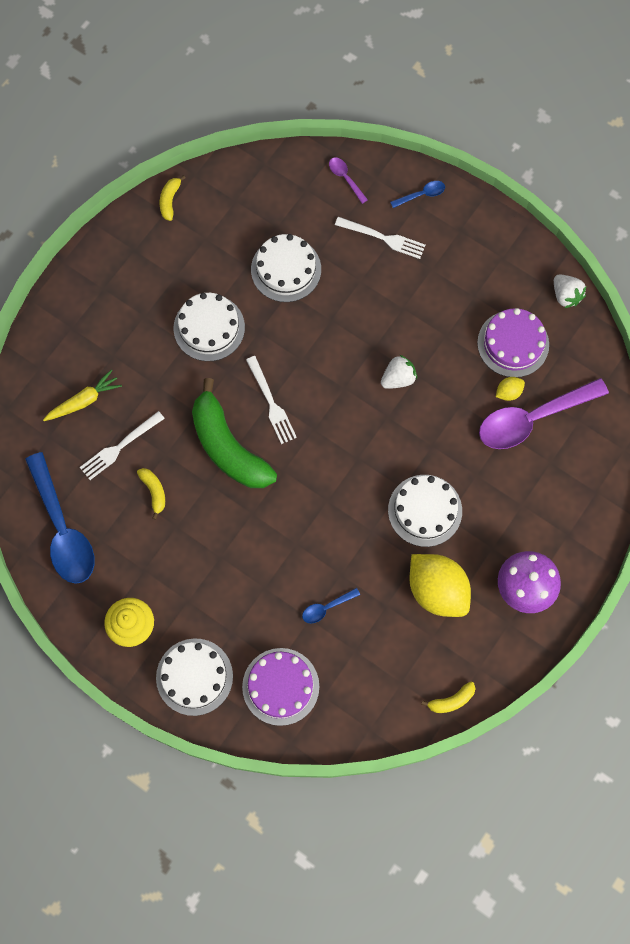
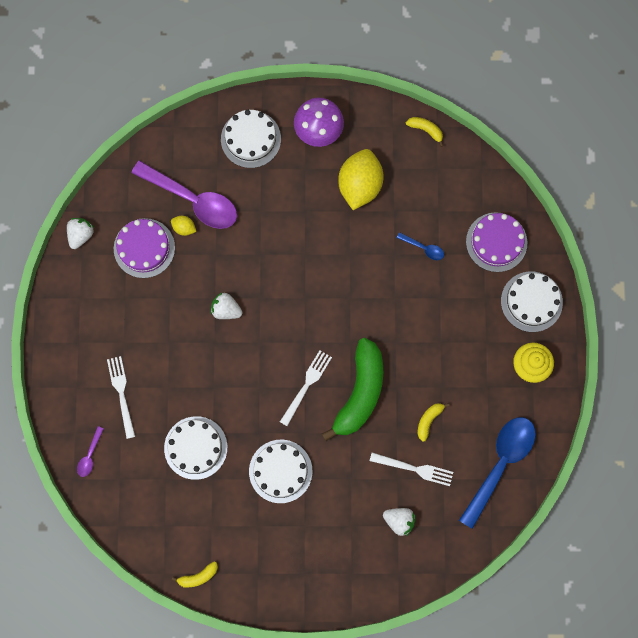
camera: 125 degrees left, 5 degrees up
(84, 401) = (399, 520): yellow carrot -> white strawberry
(421, 195) = (66, 389): blue spoon -> none
(425, 510) = (310, 228): white cake -> white cake (251, 139)

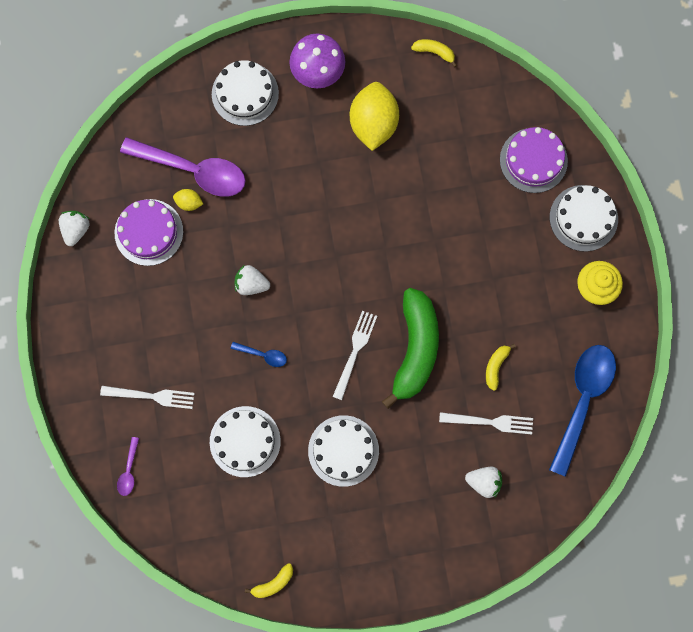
camera: 10 degrees left, 0 degrees up
(121, 393) = (152, 396): white fork -> white fork turned 120 degrees clockwise
(423, 248) = (455, 180): blue spoon -> blue spoon (263, 355)

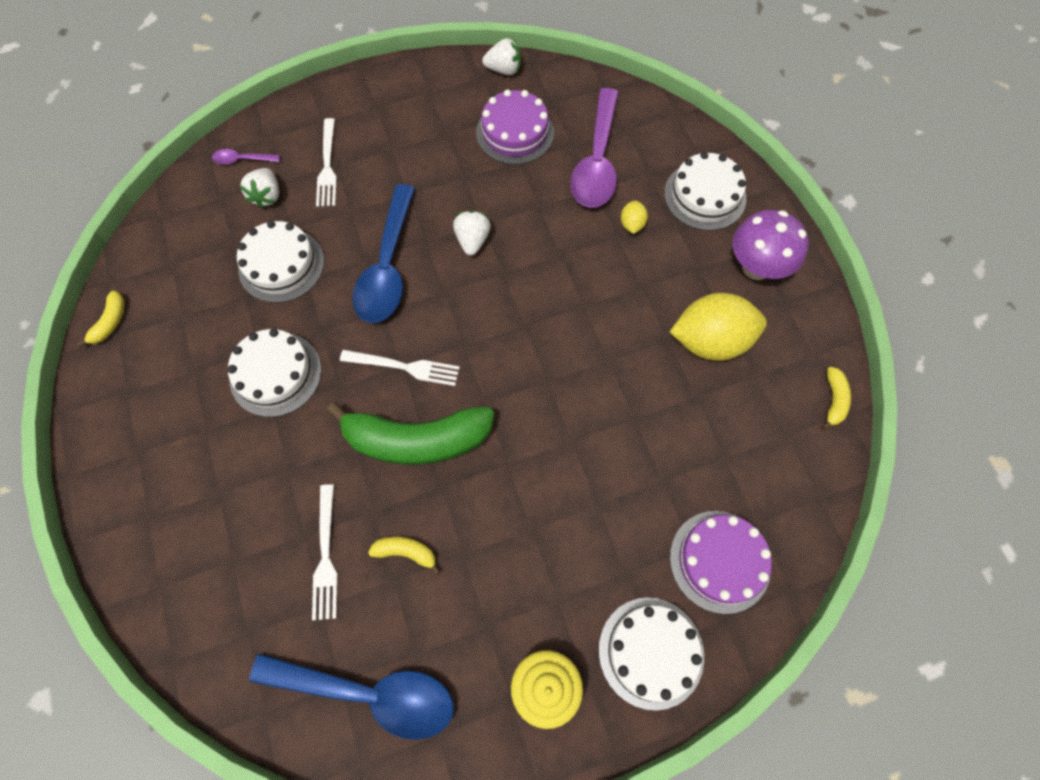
camera: 80 degrees right, 10 degrees down
(189, 203) = (557, 163): yellow lemon -> yellow lemon (632, 224)
(263, 355) = (388, 266): blue spoon -> blue spoon, size x2.33
(273, 583) = (110, 322): yellow banana -> yellow banana turned 120 degrees counterclockwise
(484, 482) = (240, 560): white strawberry -> white strawberry (267, 196)

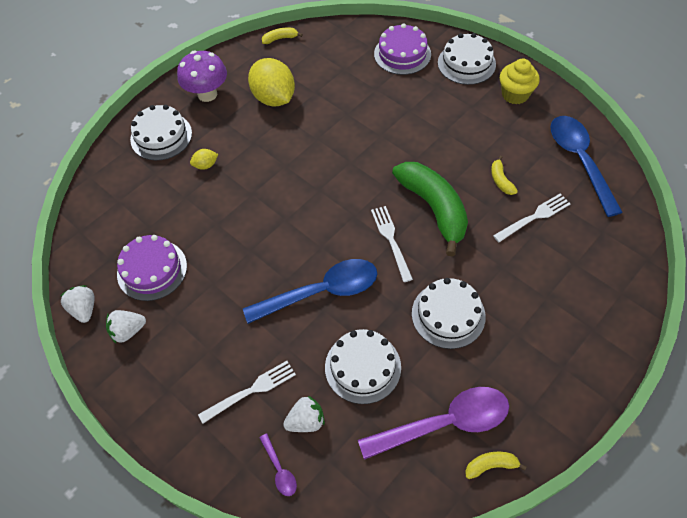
camera: 115 degrees left, 10 degrees down
(472, 240) = (268, 250): white strawberry -> white strawberry (128, 331)
(597, 161) = (157, 206): purple spoon -> purple spoon (444, 423)

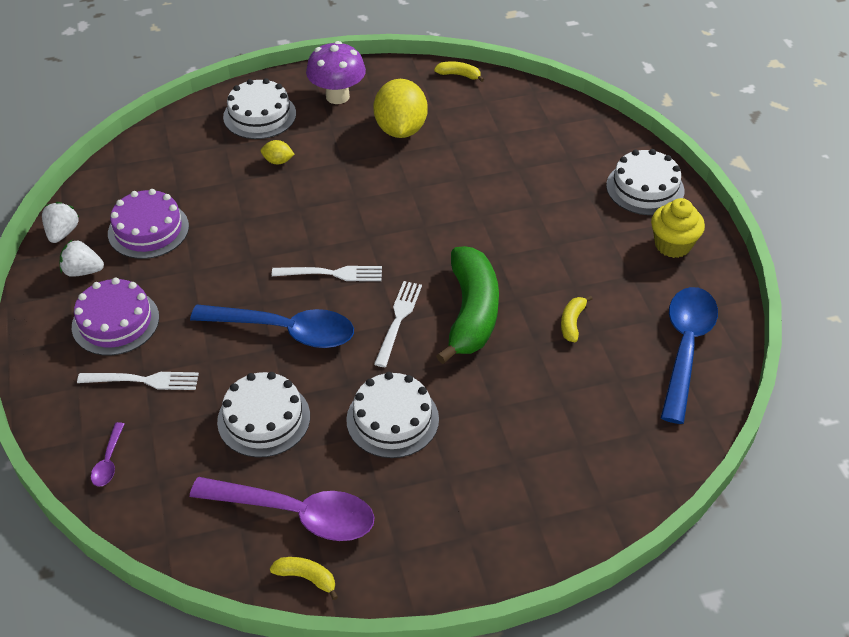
camera: 30 degrees right, 10 degrees down
(306, 421) = (168, 435): white strawberry -> none
(402, 54) = (579, 146): purple cake -> purple cake (115, 322)
(534, 217) = (576, 377): white fork -> white fork (332, 273)

